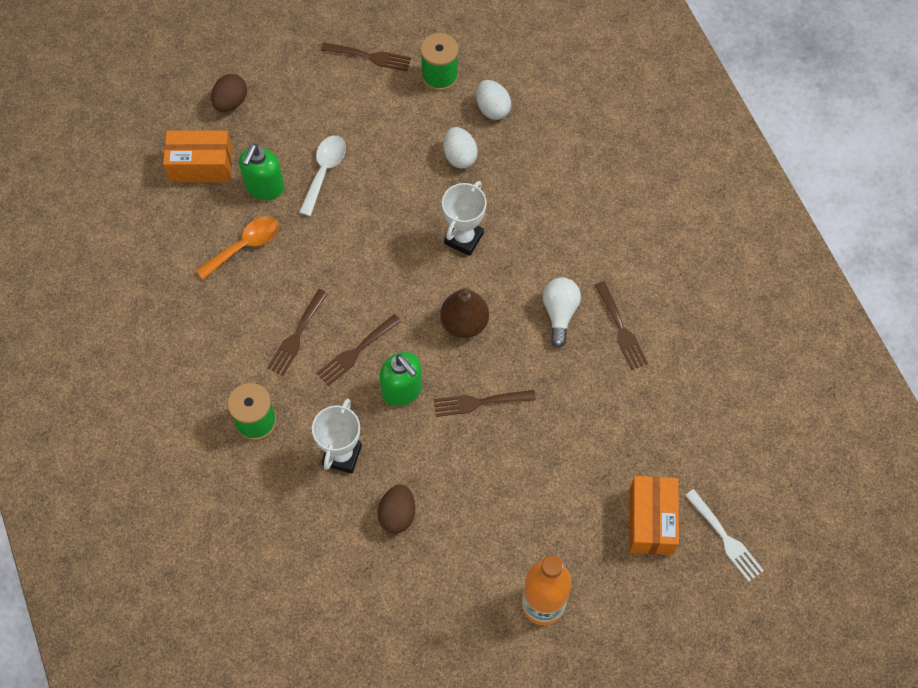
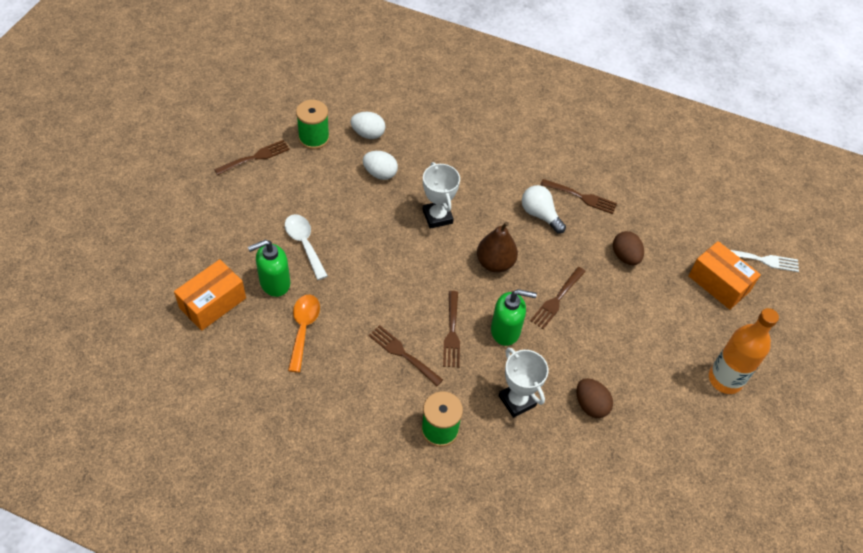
camera: 50 degrees left, 10 degrees down
(231, 102) = (189, 249): brown egg -> brown egg (625, 256)
(264, 187) = (274, 283): green soap dispenser -> green soap dispenser turned 90 degrees clockwise
(297, 335) = (403, 354): brown fork -> brown fork turned 150 degrees clockwise

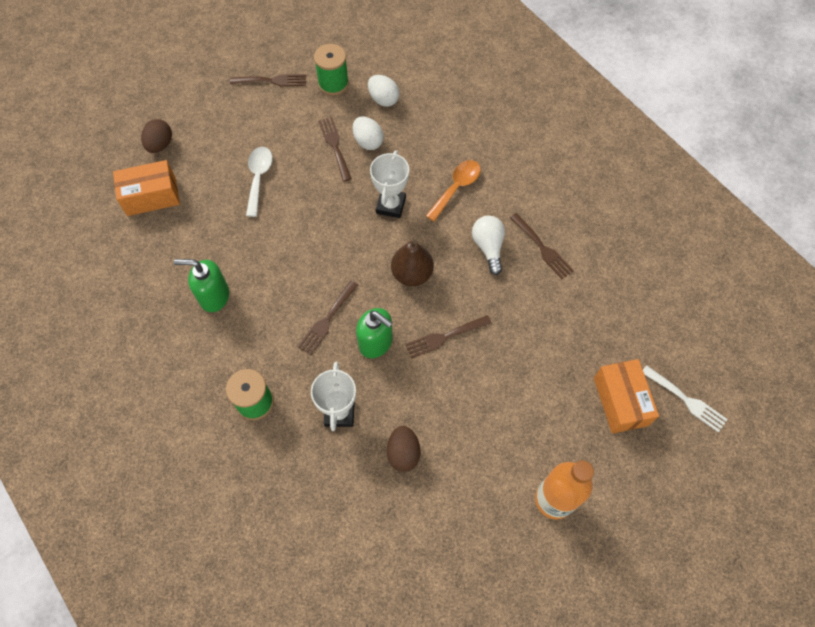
camera: 35 degrees right, 10 degrees up
(274, 283) = (211, 202): green soap dispenser -> green soap dispenser (214, 296)
(303, 329) = (206, 254): orange spoon -> orange spoon (456, 188)
(403, 354) = (271, 318): brown fork -> brown fork (335, 146)
(625, 256) = (543, 327): brown egg -> brown egg (160, 145)

